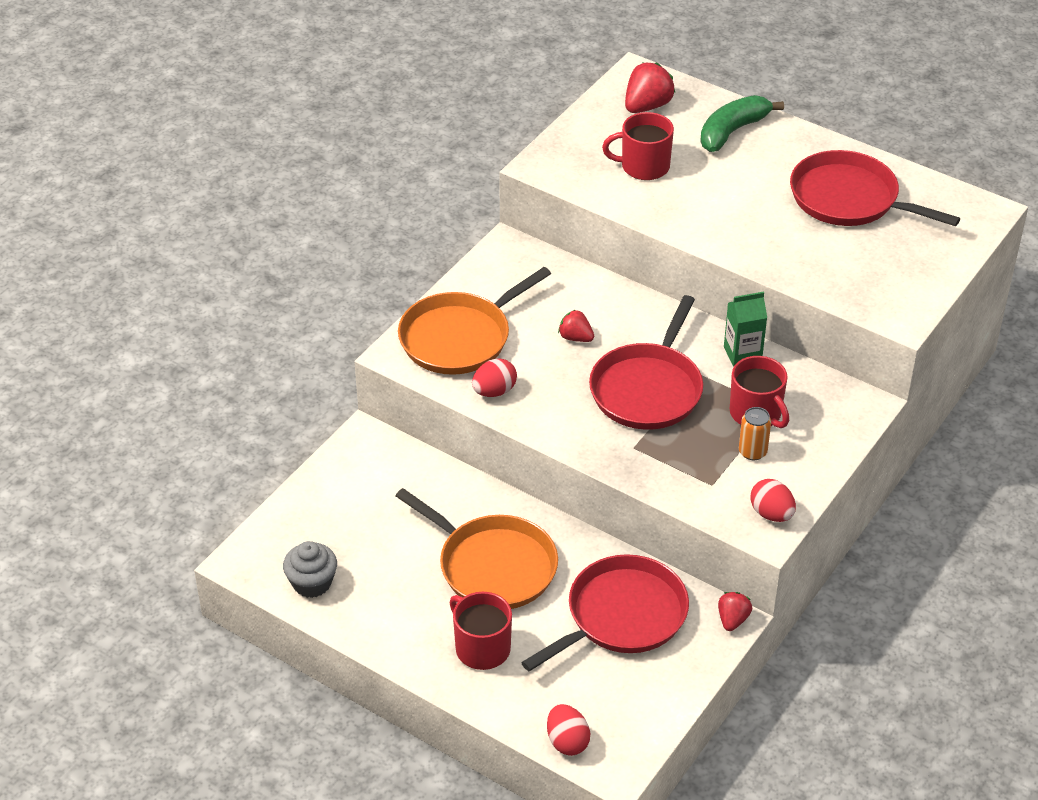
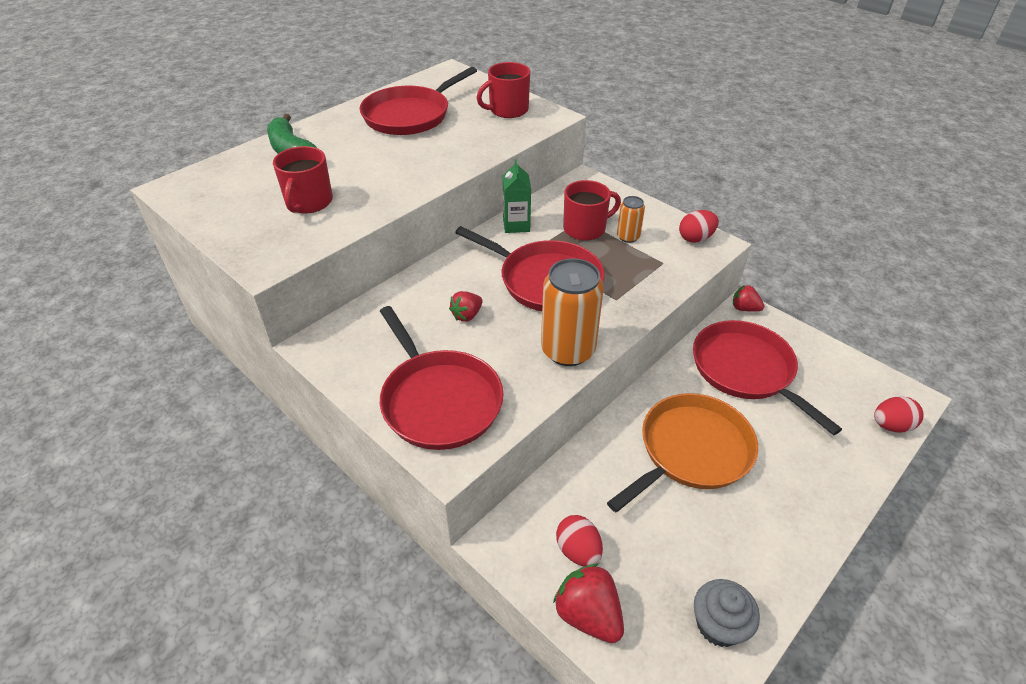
camera: 80 degrees left, 0 degrees up
(459, 337) = (439, 400): orange pan -> red pan
(481, 648) = (794, 473): red mug -> red mug (507, 110)
(494, 391) = (527, 383): red egg -> red egg (578, 551)
(545, 415) = (568, 350): none -> orange can
(647, 106) = (223, 189): red strawberry -> red strawberry (588, 615)

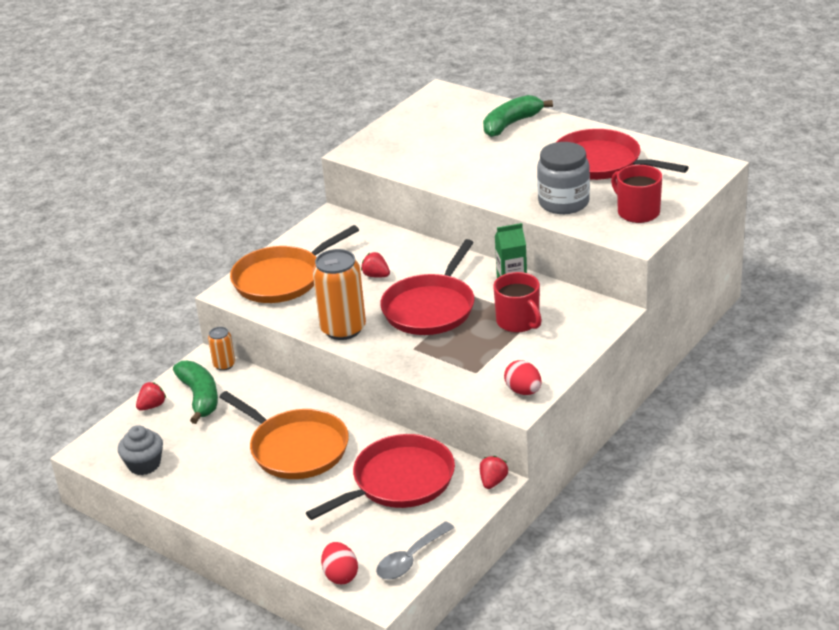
camera: 85 degrees right, 10 degrees down
(308, 202) = (437, 149): red mug -> none
(439, 400) = (282, 279): red pan -> orange pan
(472, 141) = (563, 202): none -> grey jar
(578, 551) = (200, 397): red egg -> green banana
(588, 615) = (152, 406): red strawberry -> red strawberry, size x0.61
(628, 237) = (512, 348): orange can -> orange can (224, 365)
(857, 372) = (410, 559): none -> grey spoon

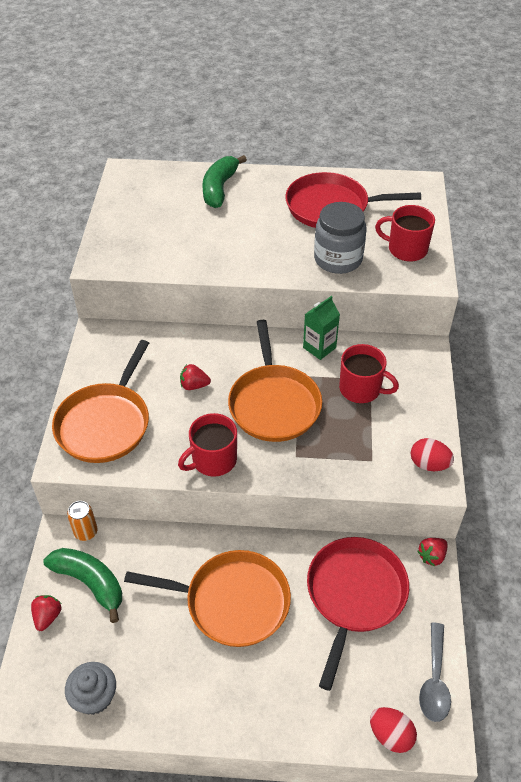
camera: 35 degrees left, 15 degrees up
(343, 329) = (213, 460): orange can -> red mug
(431, 308) = (274, 403): red pan -> orange pan
(493, 482) = (432, 556): red strawberry -> red strawberry turned 120 degrees counterclockwise

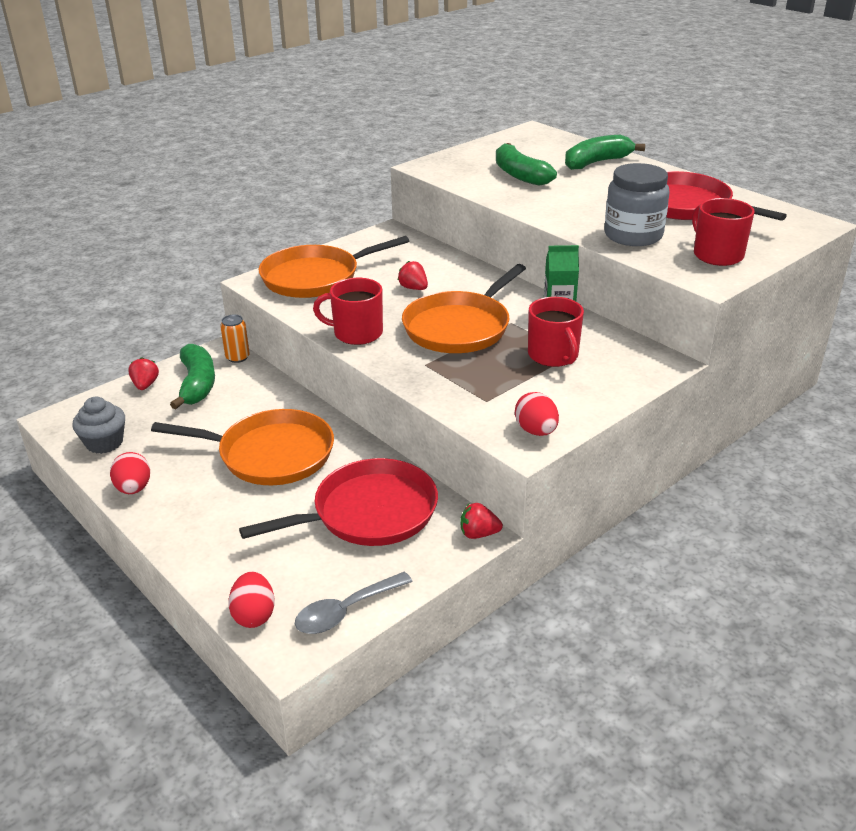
camera: 45 degrees right, 15 degrees down
(47, 616) = (145, 385): red strawberry -> red strawberry turned 60 degrees counterclockwise
(177, 715) = (134, 488): none -> red egg
(184, 233) = (520, 175): none -> green banana
(232, 601) = (270, 454): orange pan -> orange pan turned 45 degrees counterclockwise

